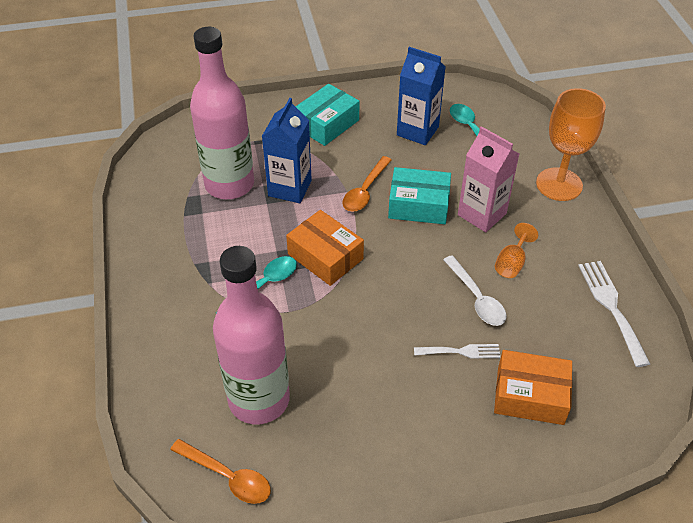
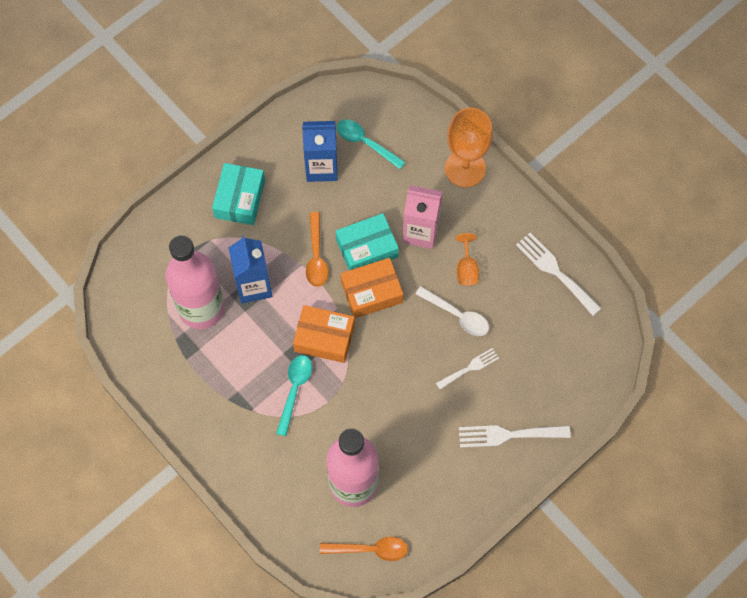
camera: 30 degrees left, 20 degrees up
(466, 439) = (508, 435): none -> white fork
(530, 395) = (533, 378): orange box -> orange box (371, 292)

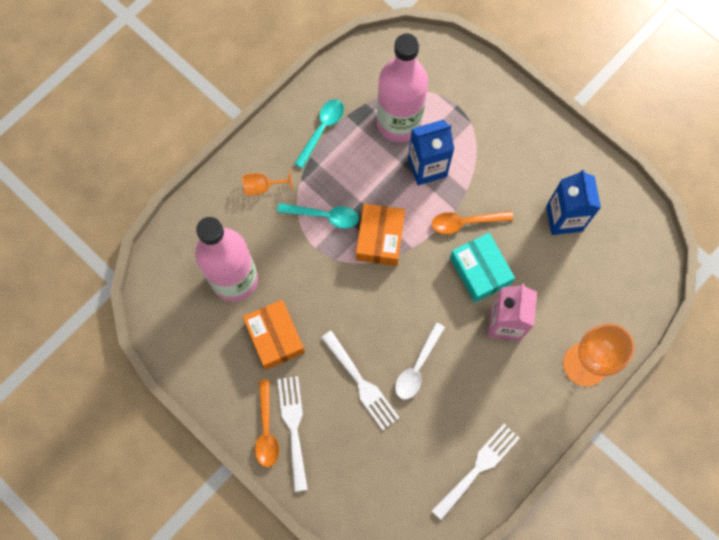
camera: 85 degrees right, 5 degrees up
(239, 199) = (517, 144): turquoise box -> none
(365, 143) = (598, 259): turquoise spoon -> turquoise spoon (322, 130)
(370, 549) = (171, 300): orange spoon -> orange spoon (266, 429)
(371, 292) = (433, 279): orange box -> orange box (275, 337)
(466, 269) = (470, 373): orange goblet -> orange goblet (262, 187)
(470, 368) = (361, 383): white fork -> white fork, size x1.59

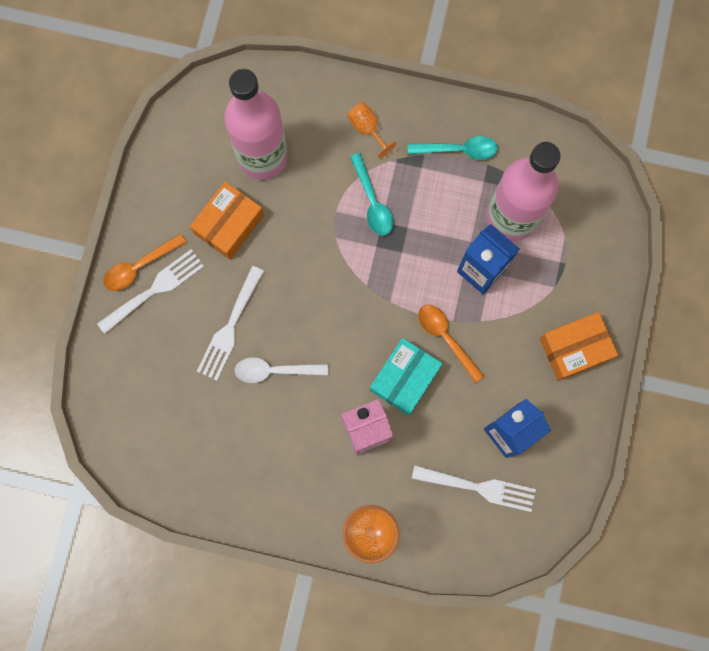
camera: 60 degrees right, 5 degrees up
(380, 238) = (381, 266): orange box -> orange box (575, 348)
(478, 467) = (210, 480): white fork -> white fork (479, 487)

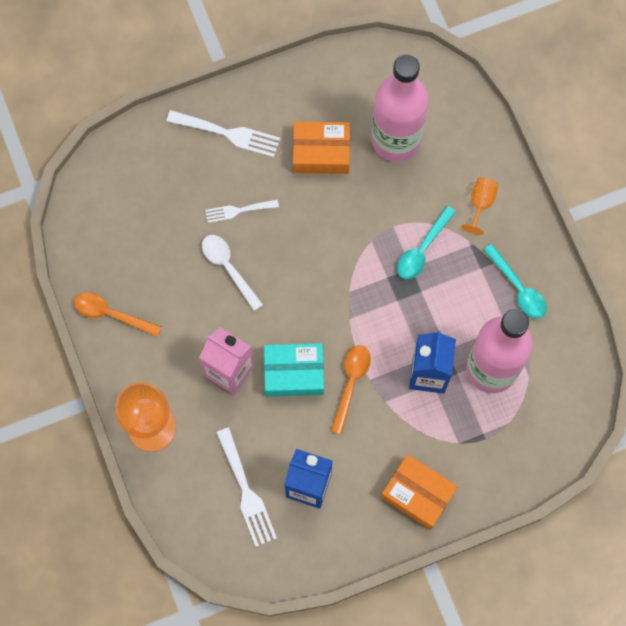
camera: 55 degrees right, 5 degrees down
(139, 266) = (238, 110): orange spoon -> orange spoon (111, 314)
(230, 328) = (238, 210): white fork -> white fork, size x0.63

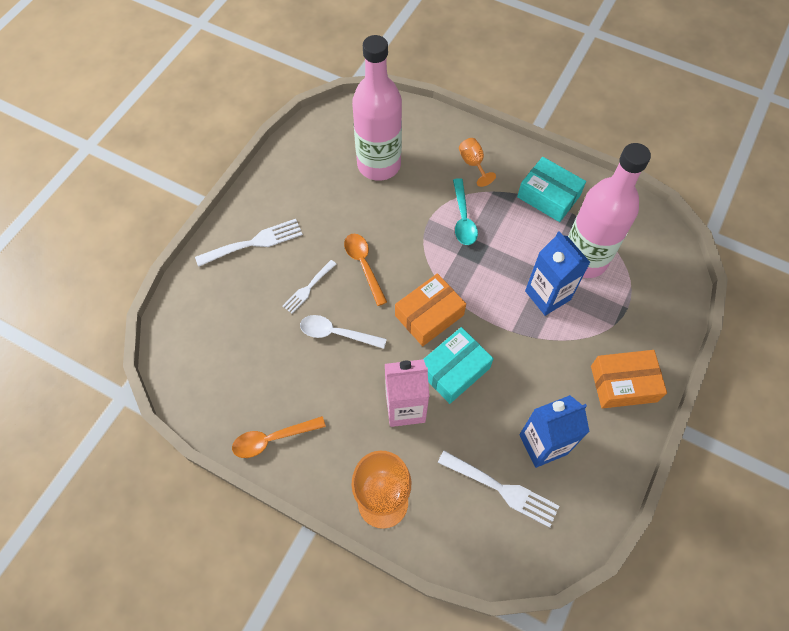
camera: 40 degrees left, 10 degrees down
(321, 152) = (334, 208): orange box -> orange box (429, 315)
(351, 384) = (502, 344): orange spoon -> orange spoon (364, 265)
(518, 287) = (548, 196): turquoise spoon -> turquoise box

